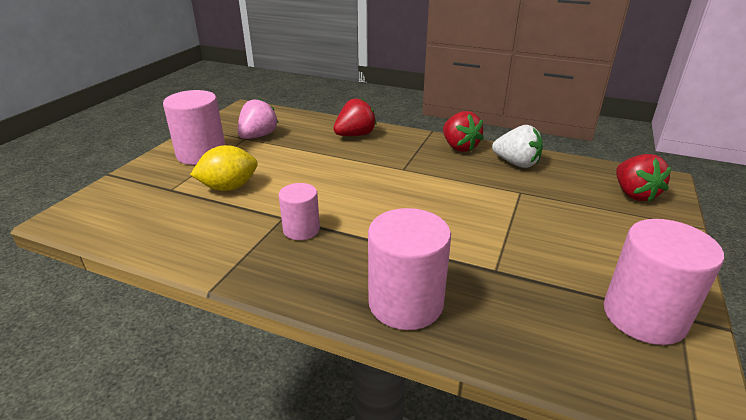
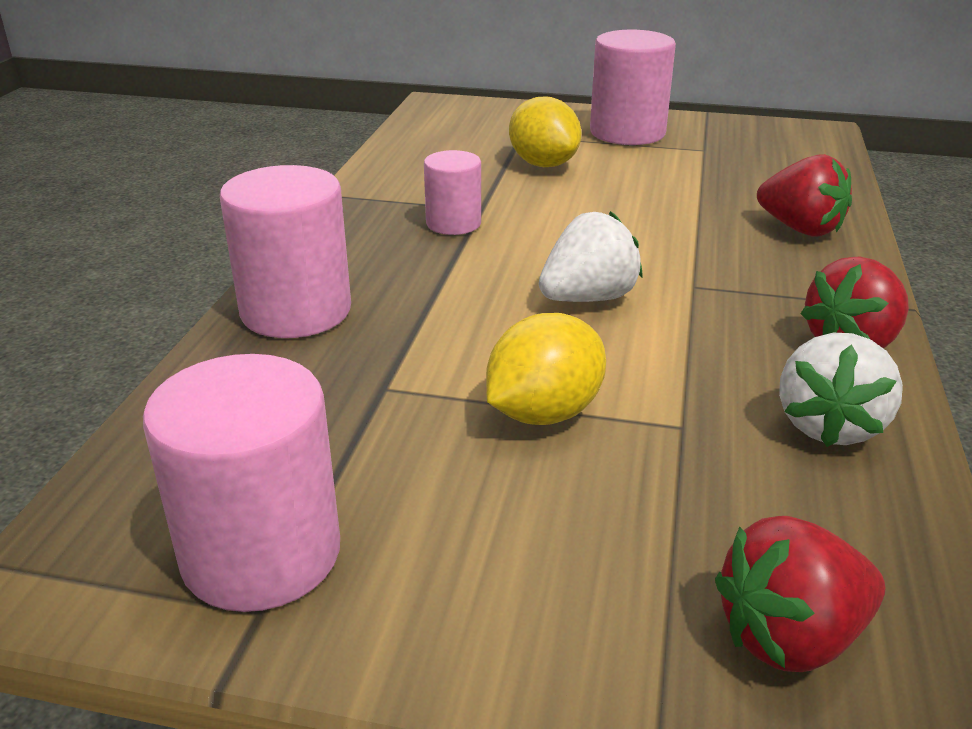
camera: 80 degrees right, 0 degrees up
(258, 136) = (718, 156): pink strawberry -> none
(410, 197) = (588, 298): none -> white strawberry
(515, 223) = (544, 413): none -> yellow lemon

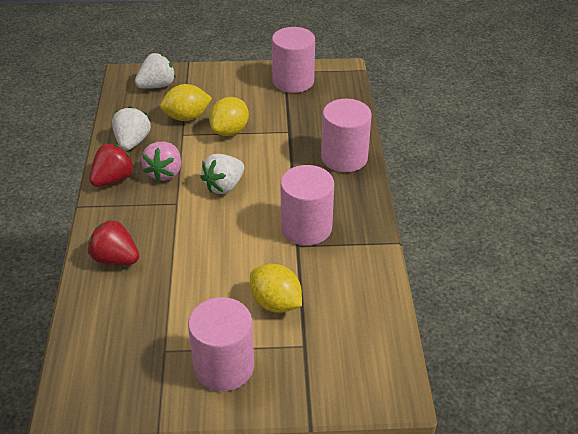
camera: 165 degrees right, 10 degrees up
(453, 223) = (306, 228): pink cylinder -> pink cylinder, size x1.69
(668, 477) = (187, 117): none -> yellow lemon
(725, 340) = (165, 173): none -> pink strawberry
(790, 637) = (157, 86): red strawberry -> white strawberry

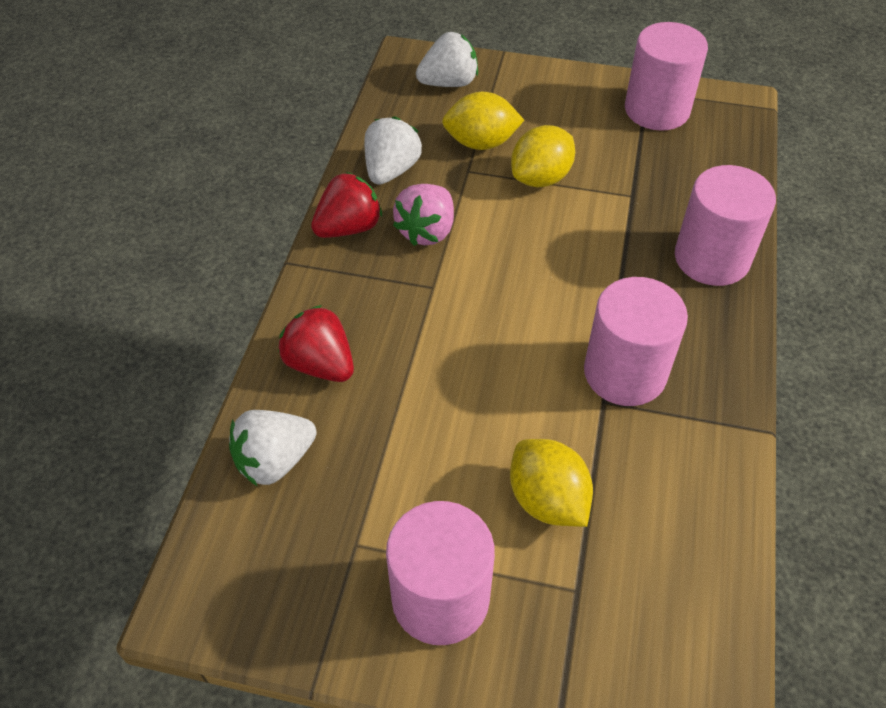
camera: 15 degrees right, 10 degrees up
(224, 186) = (511, 272): white strawberry -> white strawberry (275, 461)

